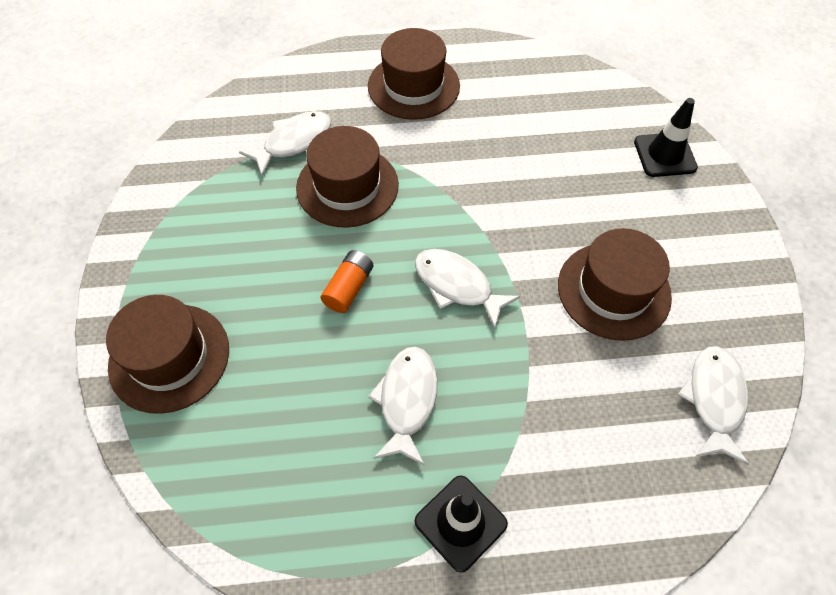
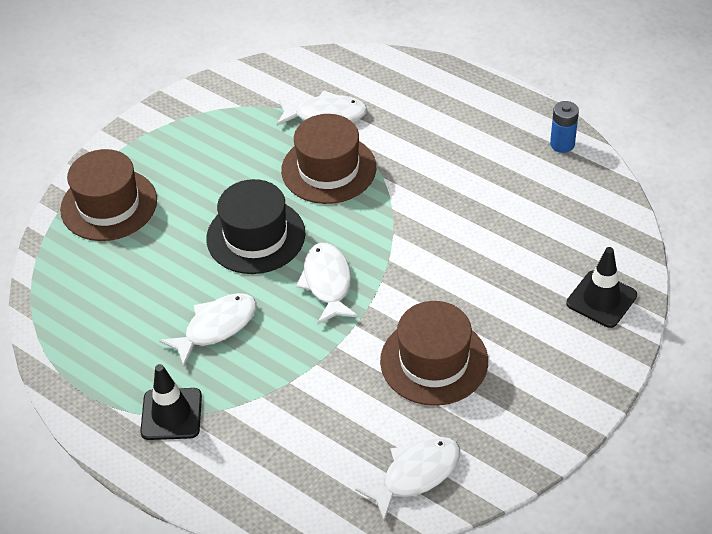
camera: 45 degrees right, 10 degrees down
(349, 288) = (256, 236): orange battery -> black hat
(413, 86) = (460, 125): brown hat -> none
(504, 57) = (562, 144): none -> blue battery

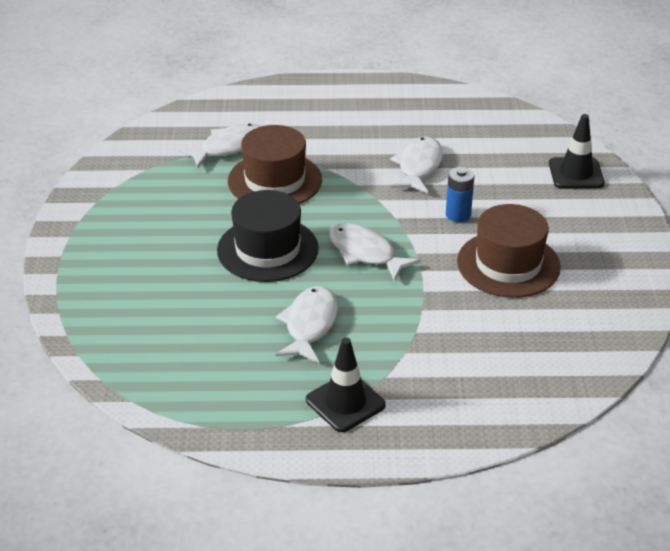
camera: 40 degrees left, 10 degrees down
(109, 205) = (105, 285): brown hat -> none
(416, 474) = (584, 340): white fish -> white fish (419, 166)
(562, 144) = (435, 95): blue battery -> blue battery (458, 215)

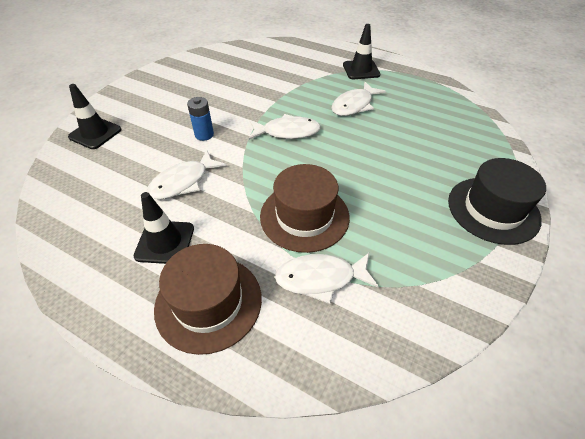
camera: 150 degrees left, 10 degrees up
(267, 249) = (350, 157): black hat -> black hat (493, 209)
(365, 253) = (287, 132): white fish -> white fish turned 75 degrees counterclockwise
(377, 125) = (165, 242): none -> black traffic cone
(508, 264) = (215, 97): brown hat -> brown hat (208, 302)

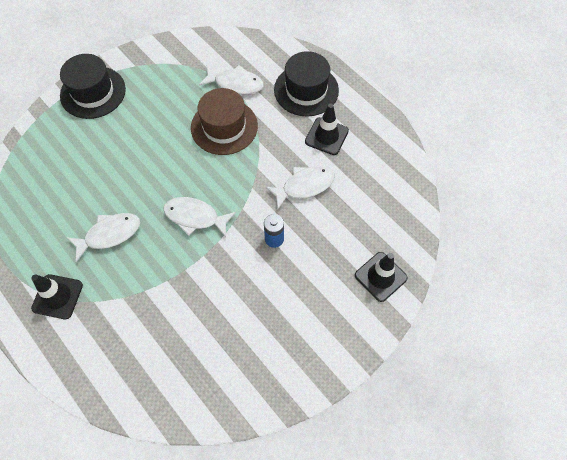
camera: 160 degrees left, 15 degrees up
(208, 302) = (306, 90): brown hat -> black hat

